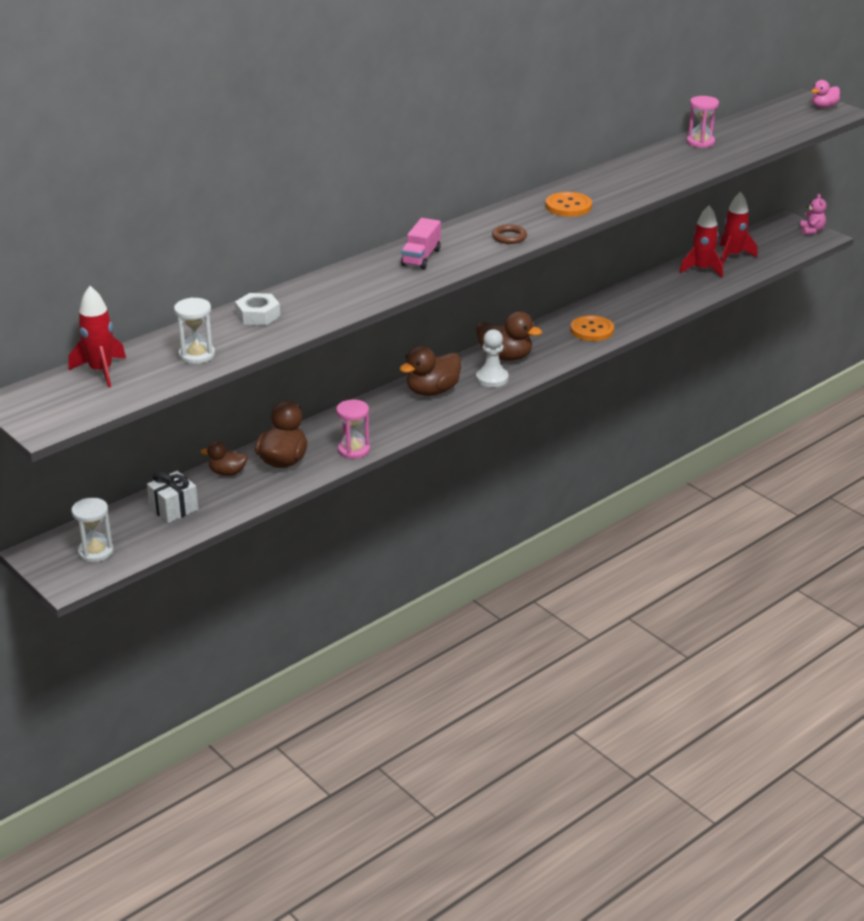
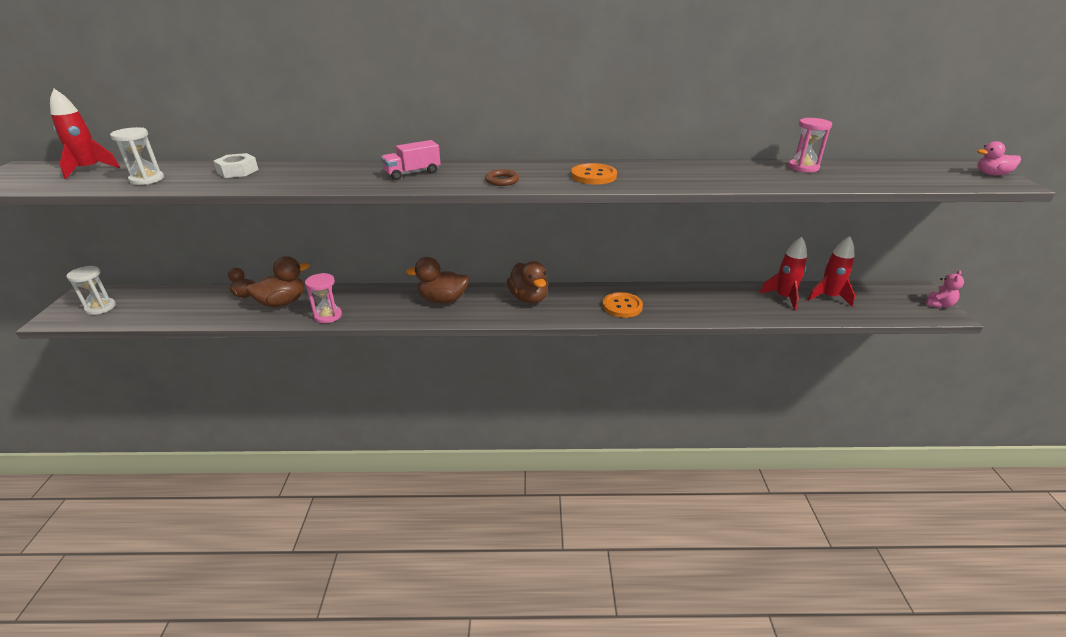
camera: 40 degrees right, 0 degrees up
(174, 509) = (180, 302): white gift -> none
(492, 378) = (494, 309): white pawn -> none

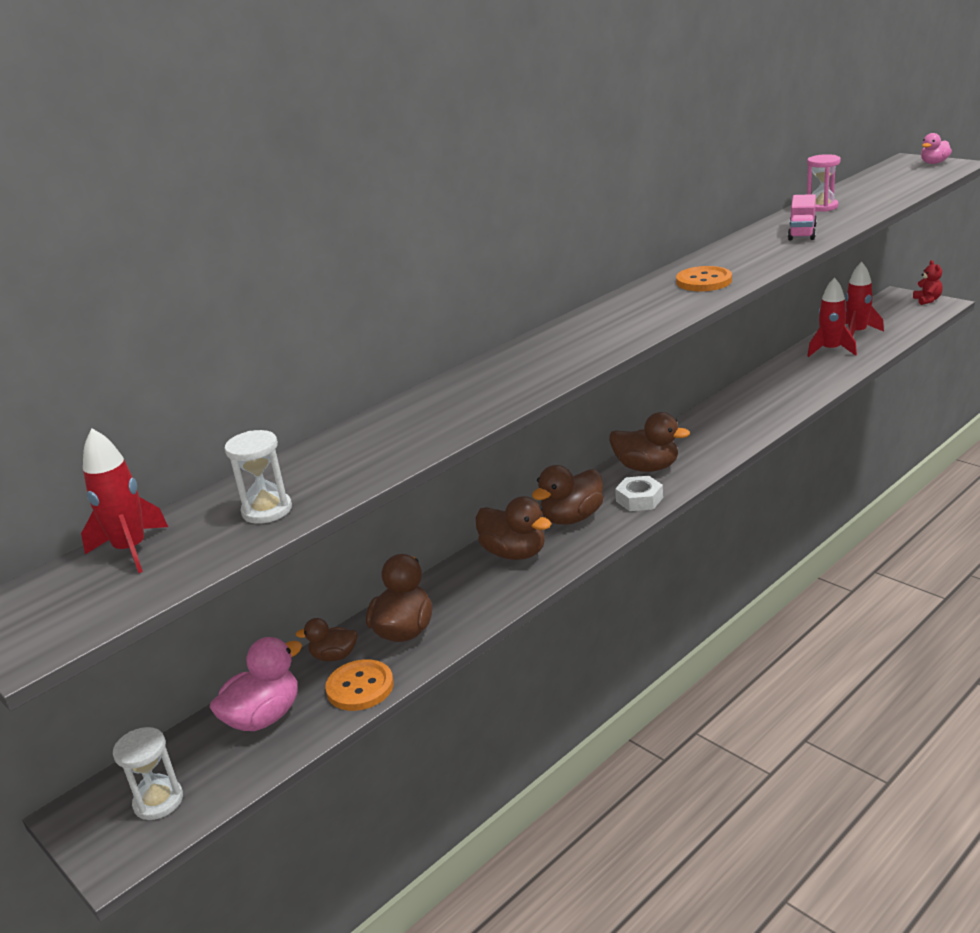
camera: 40 degrees left, 5 degrees down
(181, 301) = (264, 717): none -> pink duck
(238, 171) = (348, 447): white nut -> white nut (639, 499)
(328, 316) = (491, 605): pink hourglass -> none
(387, 299) = (514, 553): none -> brown duck
(412, 173) = (545, 354): pink truck -> pink truck (802, 232)
(502, 180) = (646, 320): brown ring -> none
(622, 306) = (735, 426): orange button -> orange button (360, 687)
(939, 305) = (927, 300): pink teddy bear -> red teddy bear

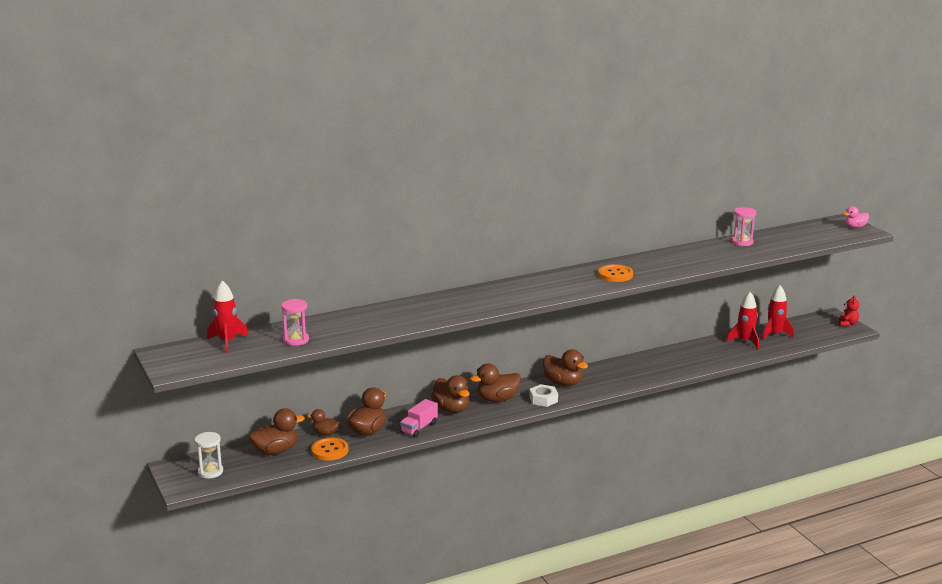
camera: 15 degrees right, 5 degrees down
(264, 717) = (276, 451): pink duck -> brown duck
(267, 510) = (296, 340): white hourglass -> pink hourglass
(802, 232) = (708, 257): pink truck -> pink truck (419, 428)

